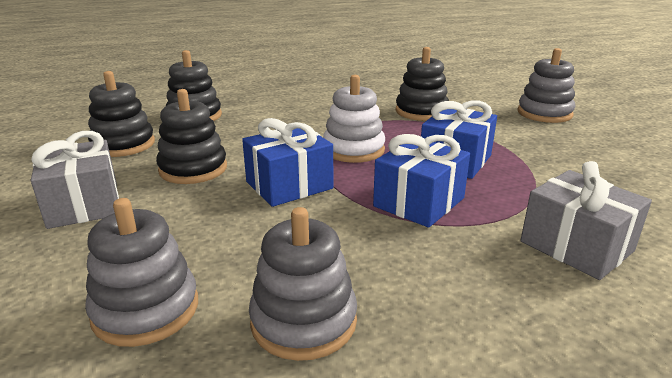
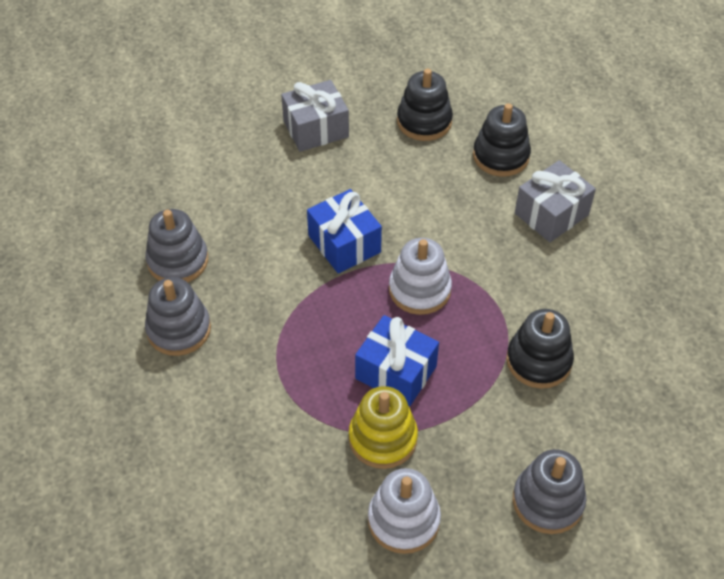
camera: 90 degrees right, 25 degrees up
(146, 309) = (196, 190): grey stacking toy -> grey stacking toy (179, 329)
(193, 169) = (375, 178): black stacking toy -> none
(419, 202) = (312, 332): blue gift -> none
(533, 166) = (383, 438): none -> yellow stacking toy
(576, 246) = (240, 426): grey gift -> grey gift (551, 214)
(609, 159) = (403, 520): none -> white stacking toy

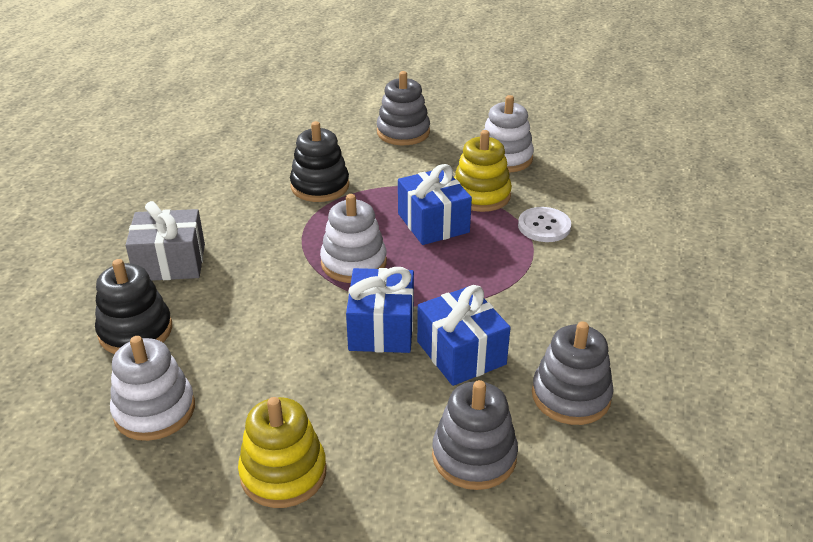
camera: 145 degrees left, 15 degrees down
(179, 329) = (605, 331): grey stacking toy -> grey stacking toy (474, 456)
(273, 254) = (461, 353): none -> blue gift
(294, 427) = (544, 226): none -> white button
(316, 129) = (283, 473): grey gift -> yellow stacking toy
(424, 121) = (154, 410): black stacking toy -> white stacking toy

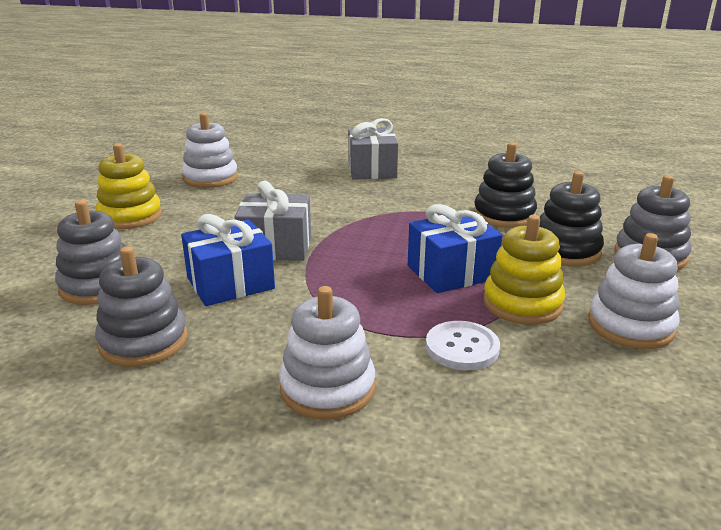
camera: 90 degrees right, 10 degrees down
(135, 331) = (292, 167): black stacking toy -> black stacking toy (565, 251)
(353, 263) = (374, 233): white stacking toy -> white stacking toy (327, 388)
(381, 328) = (276, 247): blue gift -> grey gift

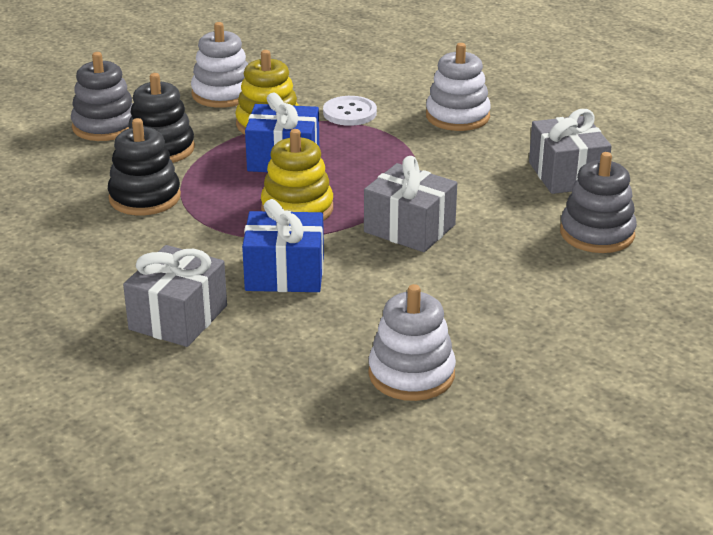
camera: 150 degrees left, 5 degrees up
(130, 216) = (548, 323): yellow stacking toy -> yellow stacking toy (297, 209)
(143, 341) = (567, 174): grey stacking toy -> grey gift
(230, 283) = (477, 202): blue gift -> blue gift (285, 273)

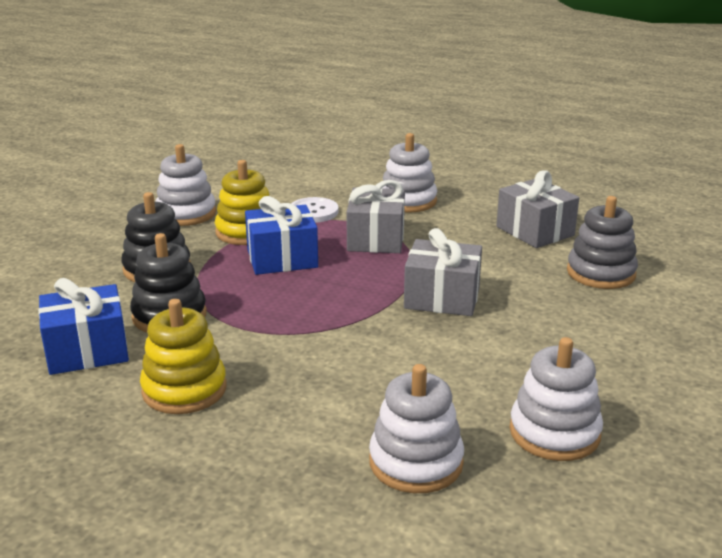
camera: 20 degrees left, 5 degrees down
(105, 126) = (87, 258): grey stacking toy -> none
(178, 317) = (283, 428): grey gift -> grey gift (376, 239)
(269, 371) = (416, 462): none -> white stacking toy
(285, 273) = (359, 361): blue gift -> blue gift (87, 351)
(297, 209) = (327, 299): yellow stacking toy -> yellow stacking toy (184, 389)

